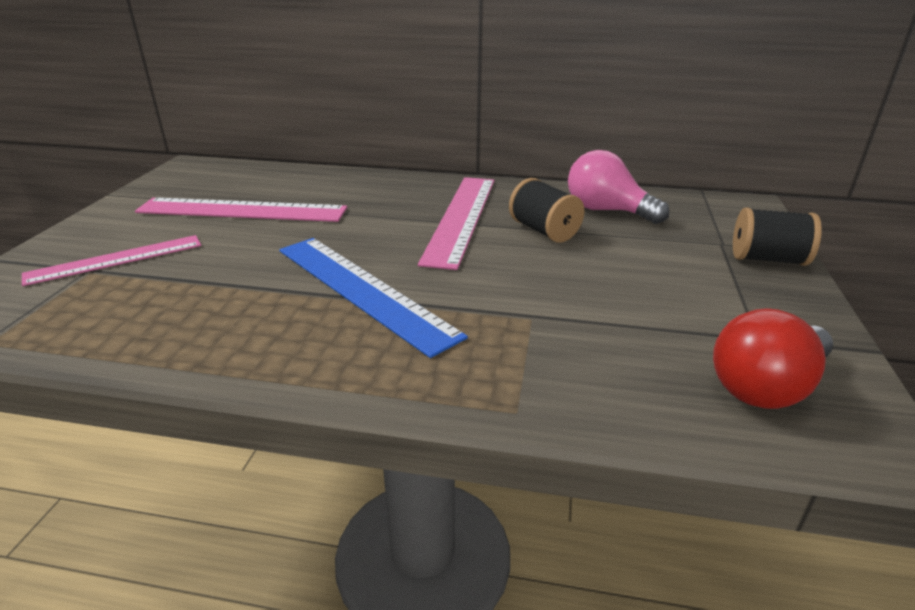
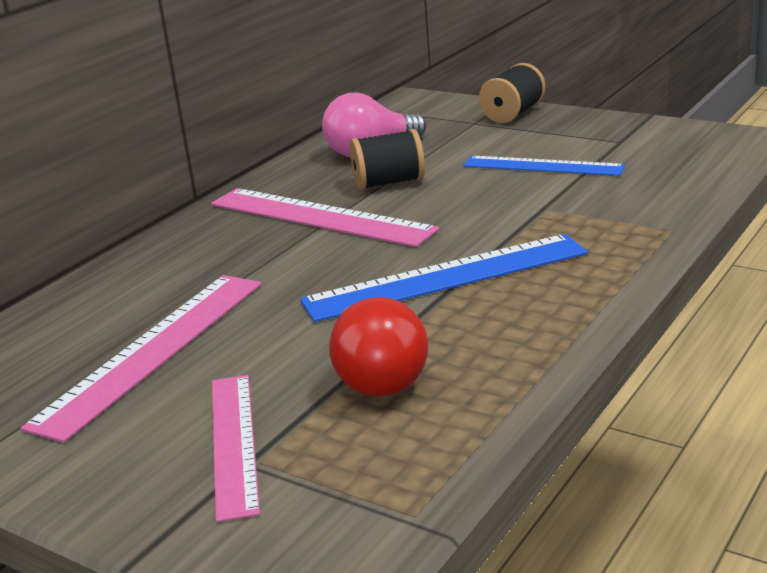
camera: 65 degrees left, 5 degrees down
(639, 298) = (543, 166): none -> blue ruler
(766, 387) = (677, 151): red light bulb -> red light bulb (377, 376)

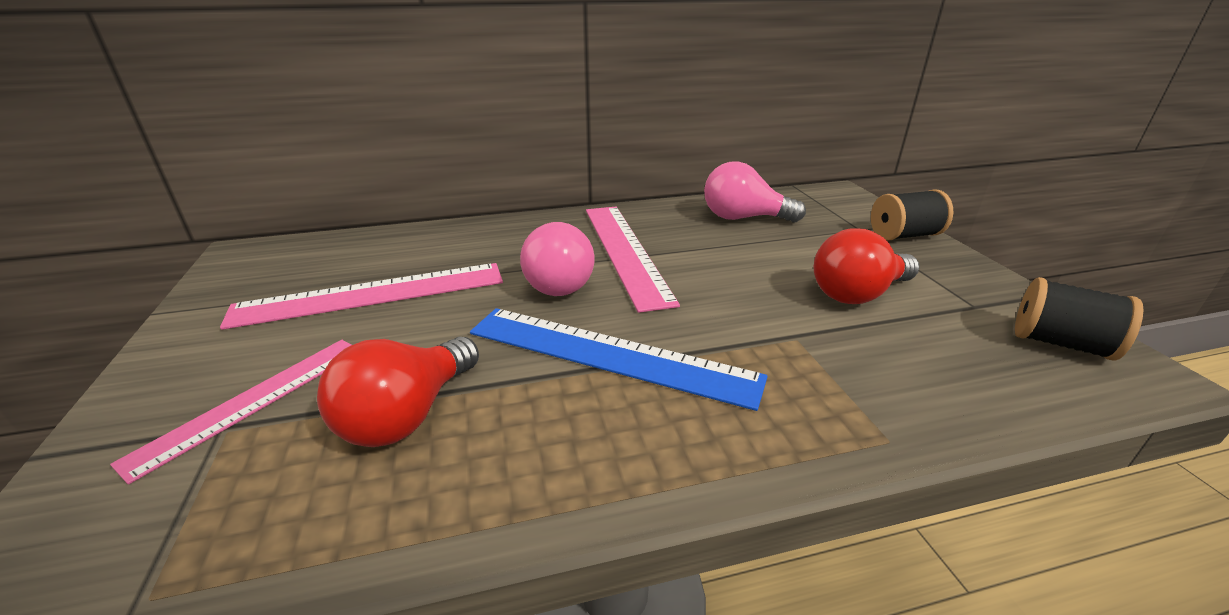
camera: 40 degrees right, 5 degrees up
(308, 262) = (556, 282): none -> pink light bulb
(389, 183) = (713, 248): black spool -> black spool (1060, 343)
(543, 166) = (857, 294): blue ruler -> red light bulb

